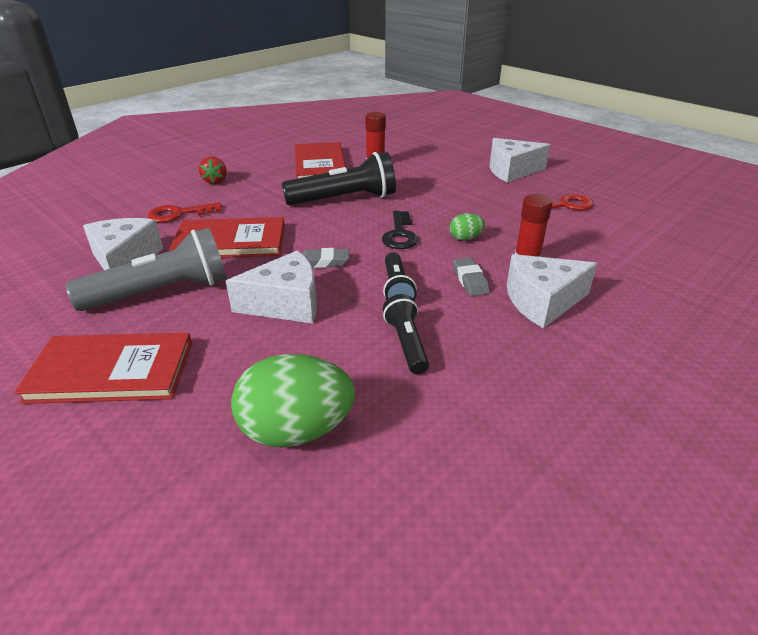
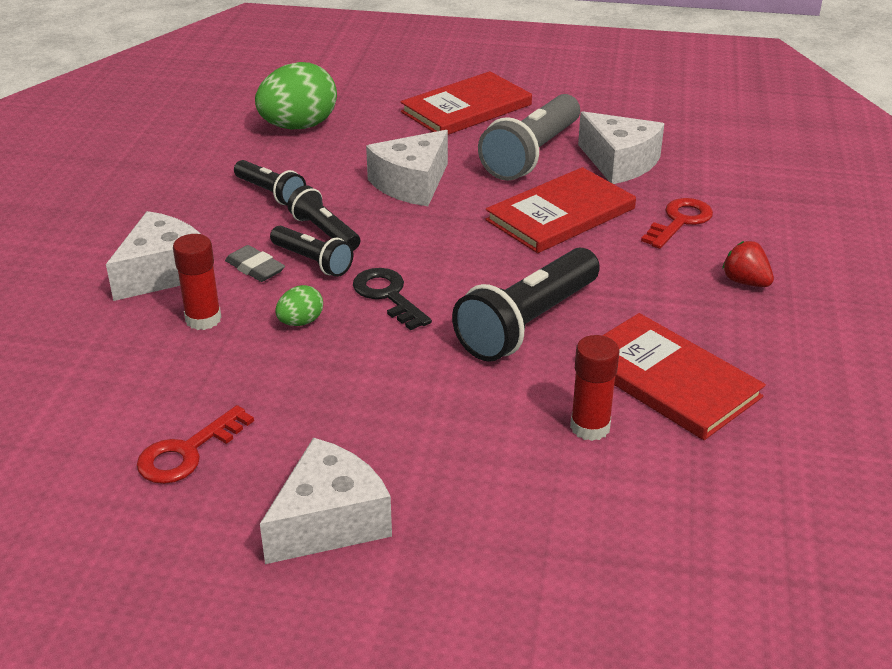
camera: 145 degrees right, 0 degrees up
(324, 262) = (431, 230): grey eraser -> none
(425, 271) = (312, 261): none -> black flashlight

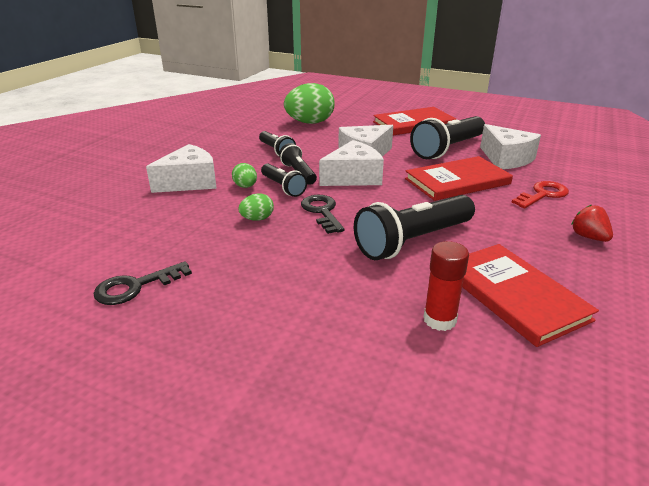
camera: 15 degrees right, 5 degrees down
(188, 452) = (136, 286): red key -> black key
(203, 319) = (197, 209): red glue stick -> none
(255, 268) = (245, 186): grey eraser -> green egg
(329, 521) = (205, 355): white cheese -> white cheese (353, 177)
(532, 154) = (448, 149): grey flashlight -> black flashlight

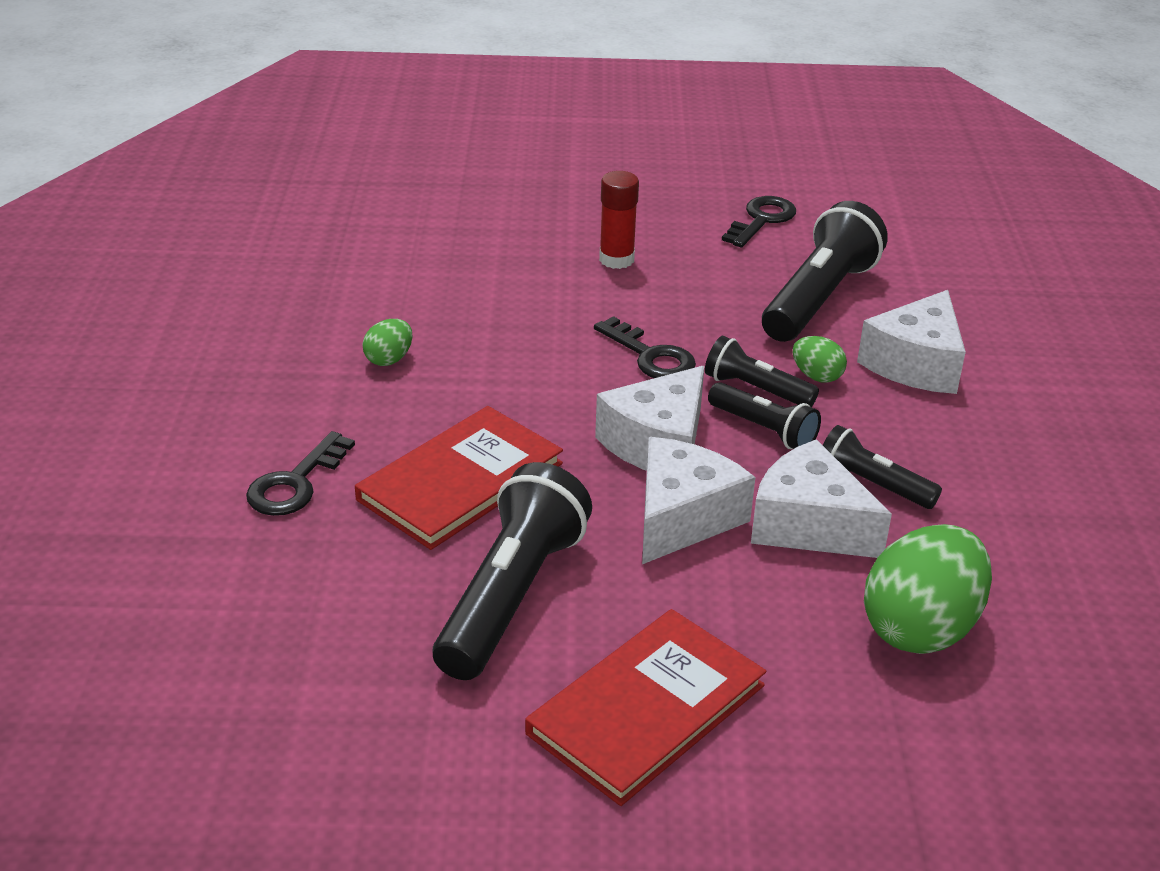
camera: 155 degrees right, 5 degrees up
(257, 219) = (730, 323): green egg -> green egg (389, 359)
(413, 241) = (491, 338): black flashlight -> black flashlight (818, 298)
(439, 320) = (428, 256): red glue stick -> red glue stick (616, 259)
(506, 159) = (368, 590): white cheese -> white cheese (809, 525)
(513, 295) = (350, 296): red book -> none
(542, 195) = (296, 483): red key -> black key
(588, 237) = (236, 402): red strawberry -> none

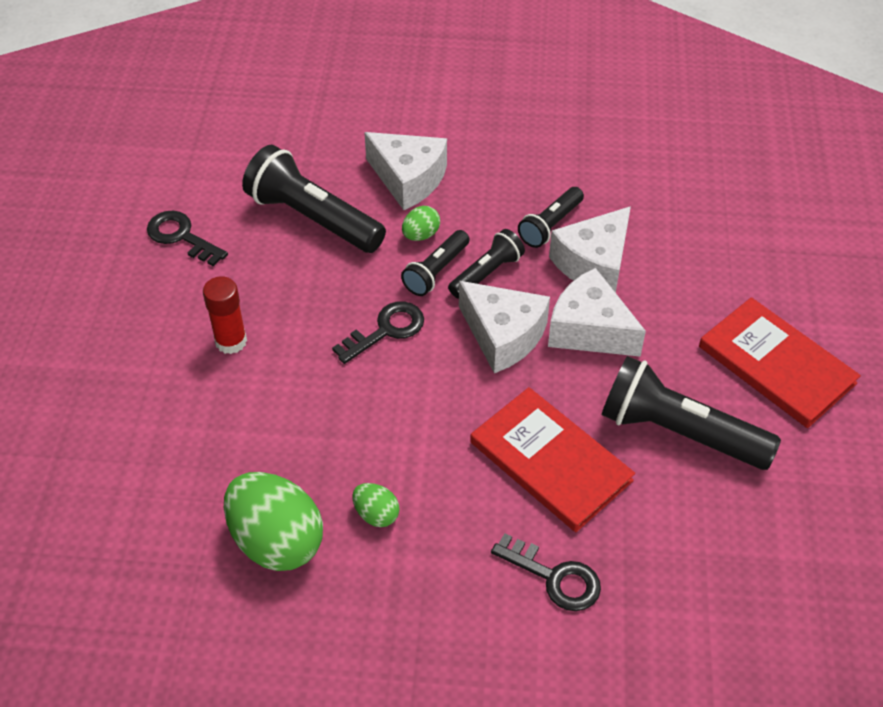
camera: 85 degrees left, 15 degrees up
(920, 628) = (689, 226): green egg -> green egg (277, 541)

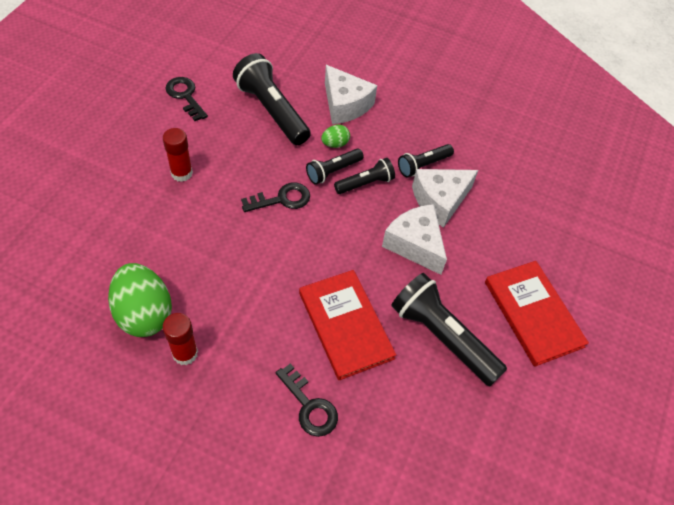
camera: 15 degrees right, 5 degrees up
(359, 572) = (185, 353): none -> red glue stick
(376, 514) = (215, 319): green egg -> none
(503, 336) = (355, 229): white cheese -> none

